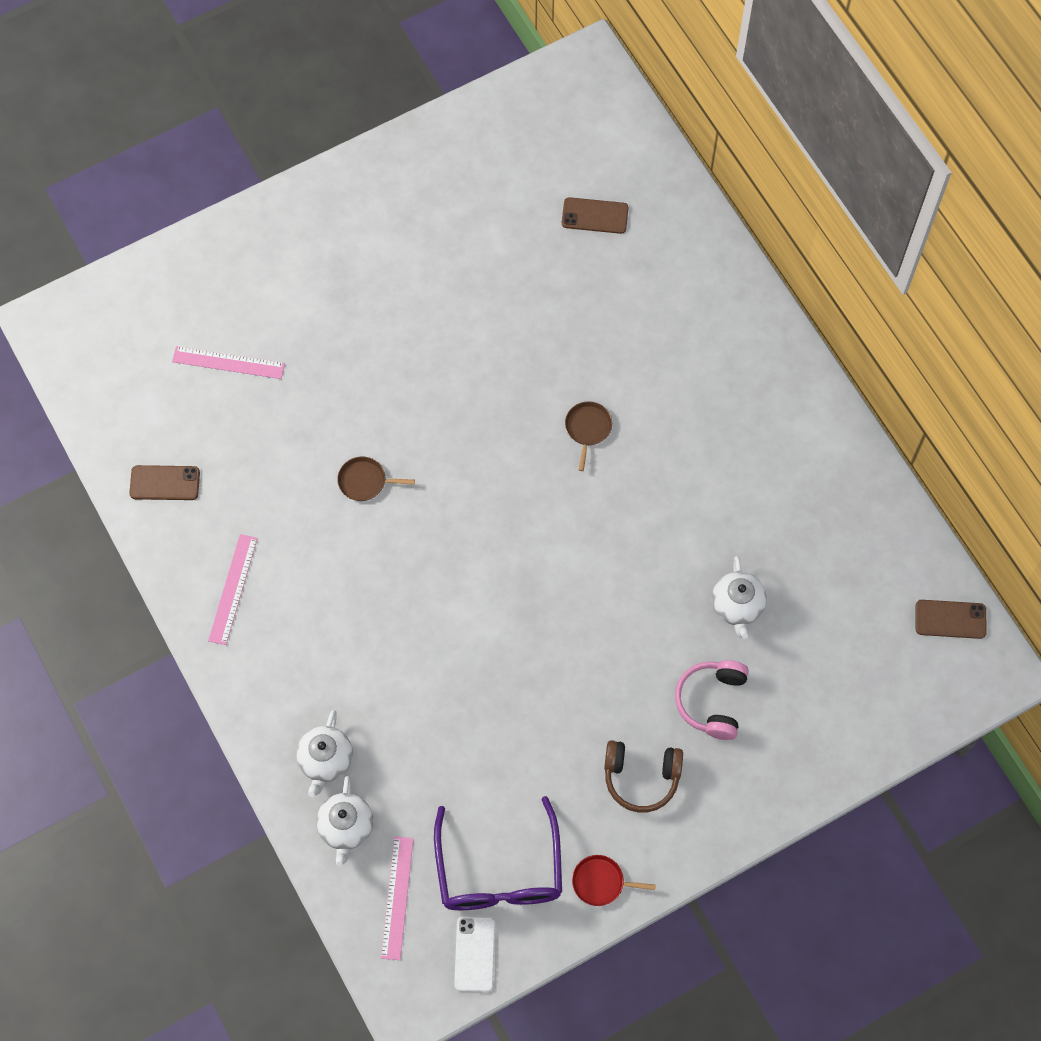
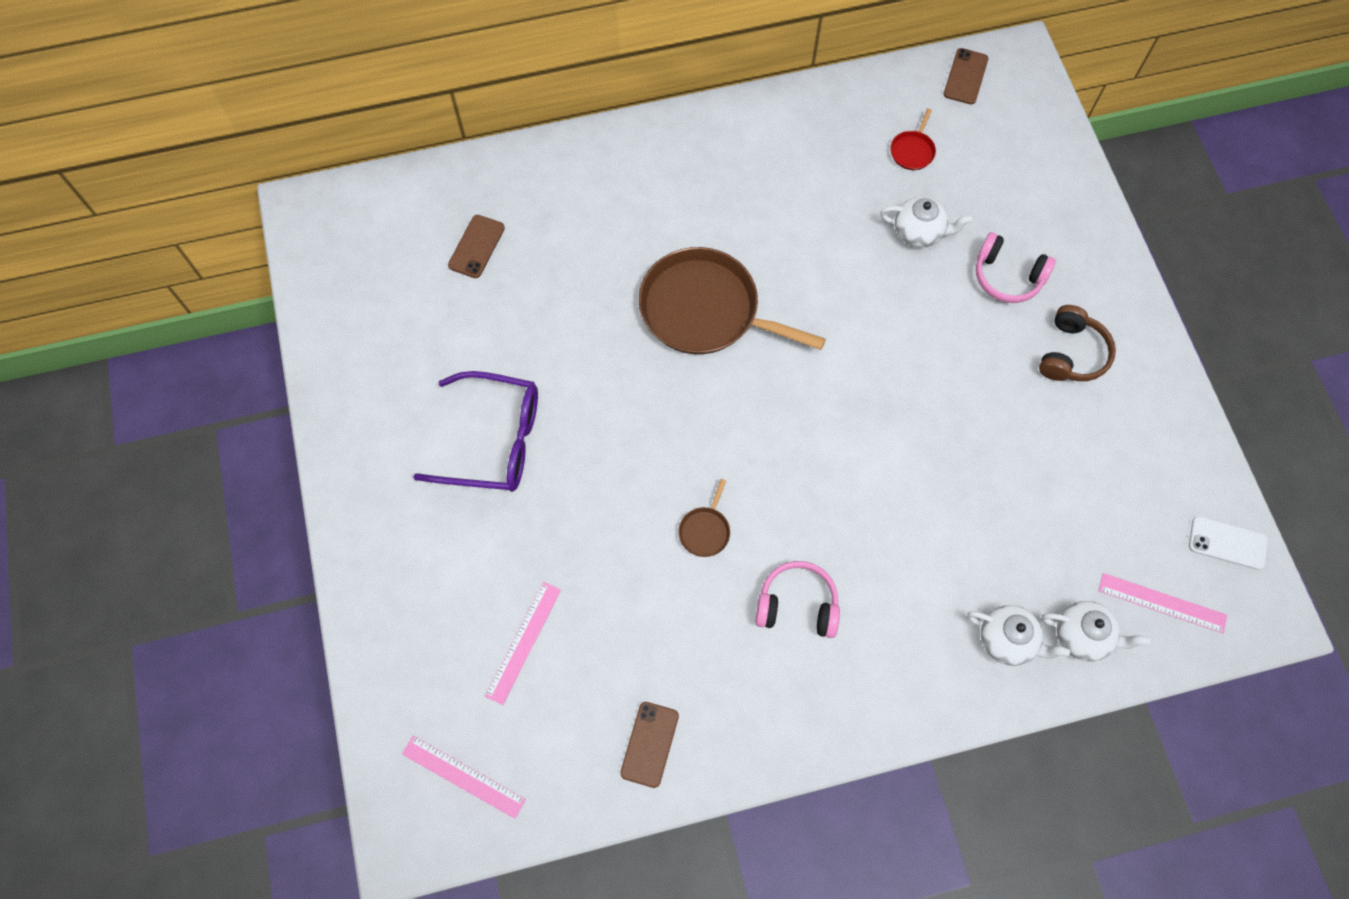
camera: 75 degrees left, 0 degrees up
(233, 589) = (794, 695): pink ruler -> pink ruler (463, 776)
(315, 574) = (797, 605): none -> pink headphones
(499, 870) = (1146, 500): purple glasses -> purple glasses (494, 440)
(587, 428) = (705, 310): brown pan -> brown pan, size x2.47
(601, 882) = (1169, 413): red pan -> red pan (912, 151)

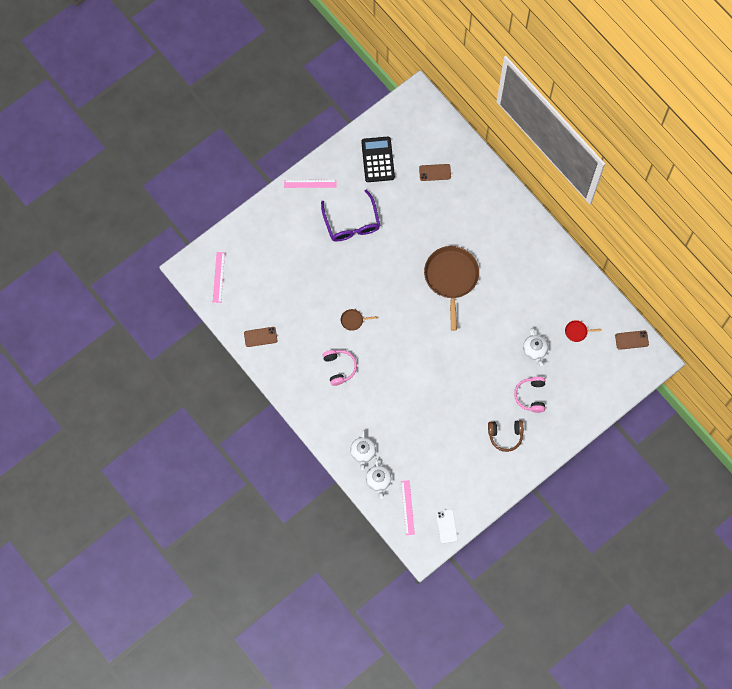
camera: 65 degrees right, 5 degrees up
(390, 334) = (378, 159): none -> black calculator
(523, 642) = (277, 274): pink ruler -> pink ruler (310, 183)

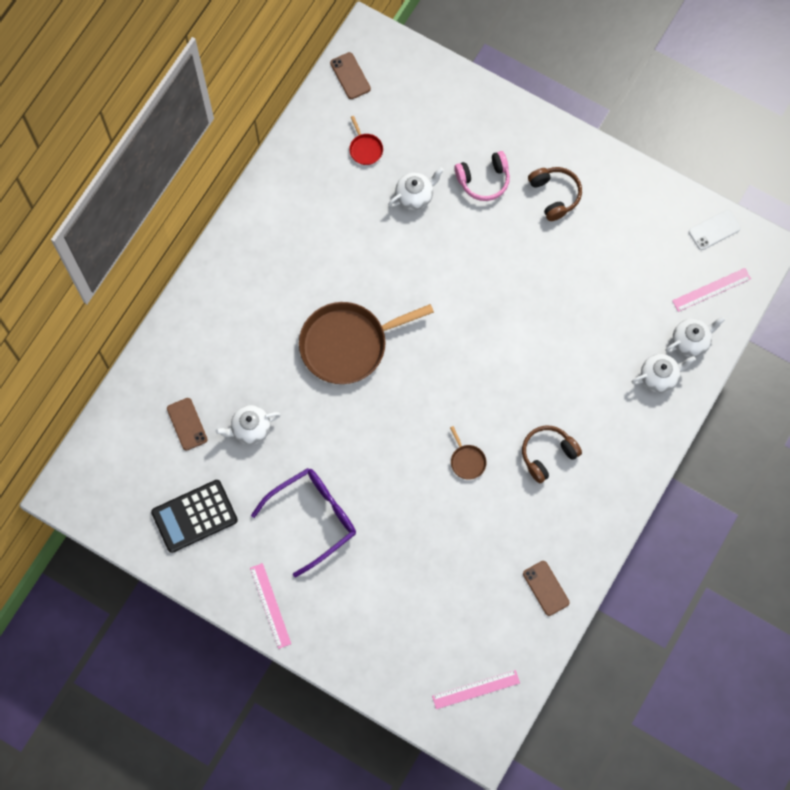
camera: 110 degrees left, 0 degrees up
(339, 368) = (547, 454): pink headphones -> brown headphones
(419, 206) = (250, 429): none -> white teapot

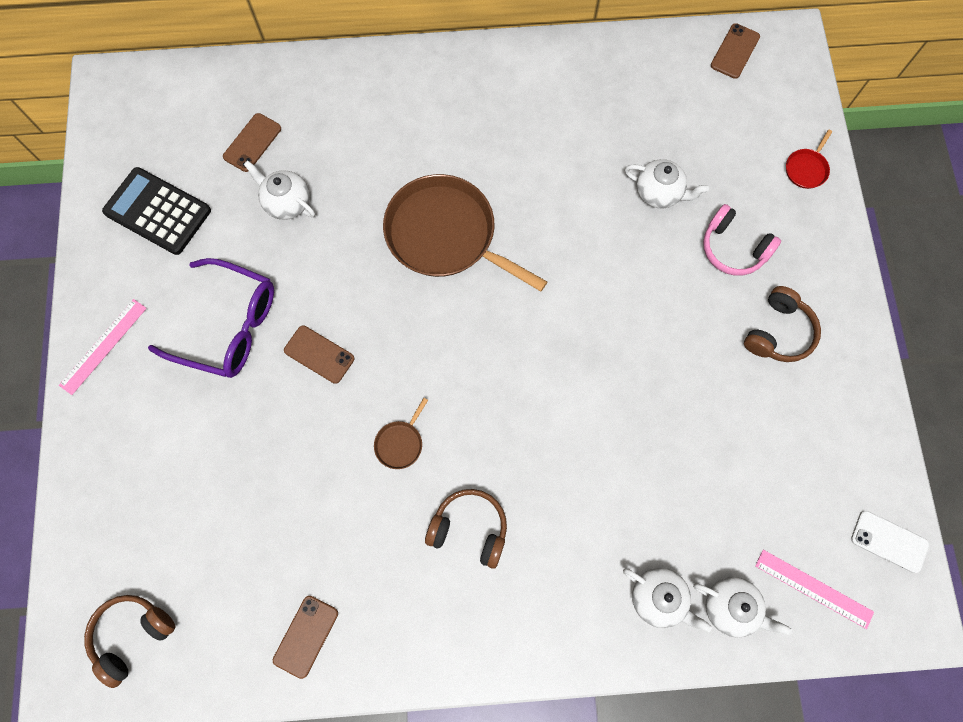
camera: 55 degrees right, 0 degrees up
(365, 149) = (670, 114): red pan -> red pan (806, 169)
(374, 474) = (319, 354): none -> brown phone
(476, 689) = (132, 635): pink ruler -> brown headphones

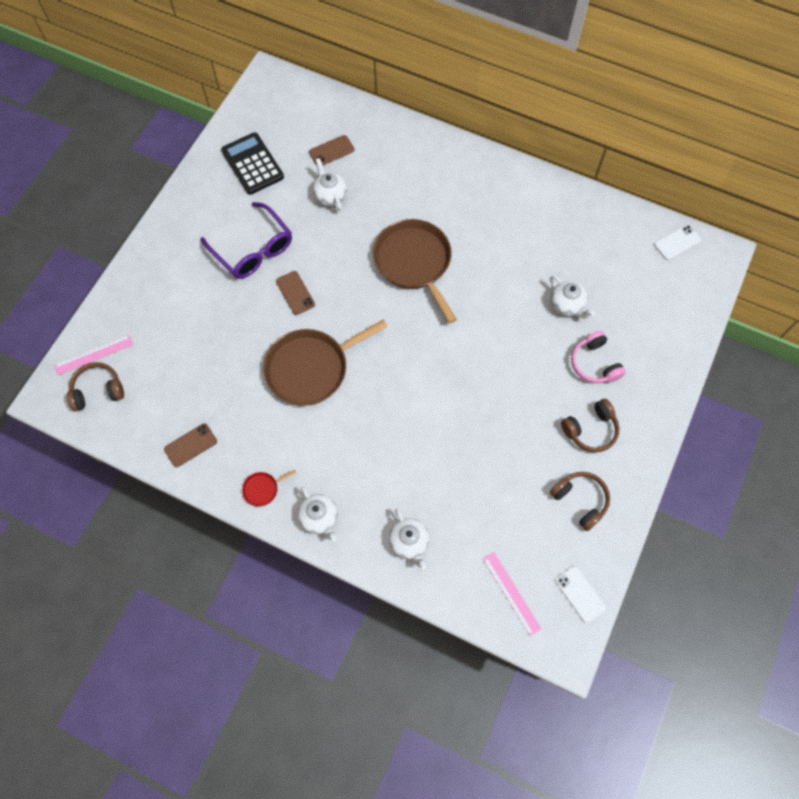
camera: 30 degrees right, 5 degrees down
(103, 346) = (177, 225): pink ruler -> pink ruler (94, 355)
(400, 443) = (311, 368): brown pan -> brown pan, size x2.47
(469, 529) = (321, 439): brown headphones -> brown headphones (580, 500)
(730, 607) = (451, 573): white teapot -> white teapot (320, 518)
(735, 51) = (677, 242): brown phone -> white phone
(806, 169) = (678, 340): red pan -> red pan (262, 489)

